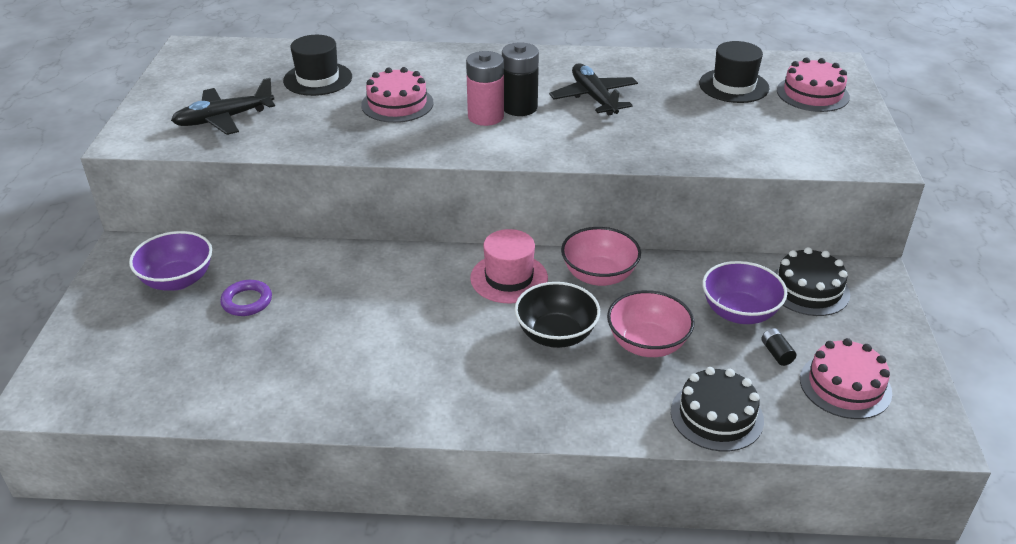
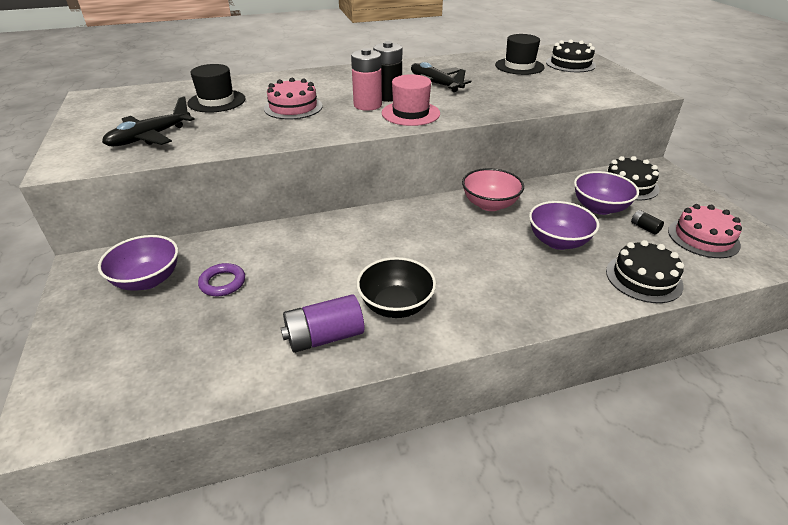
camera: 20 degrees left, 0 degrees up
(315, 386) = (324, 337): none -> purple battery
(509, 278) = (427, 219): pink hat -> pink hat (410, 113)
(556, 334) = (490, 250): black bowl -> black bowl (396, 305)
(647, 344) = (558, 241): pink bowl -> purple bowl
(812, 94) = (570, 64): pink cake -> black cake

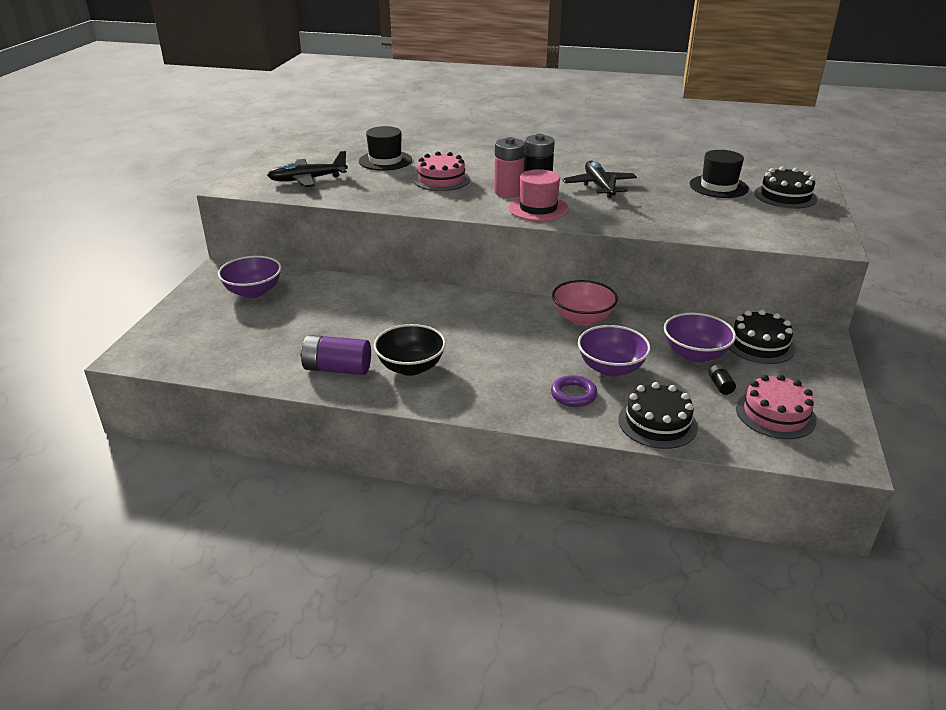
camera: 30 degrees right, 5 degrees down
(222, 283) = (301, 310): purple ring -> purple ring (573, 394)

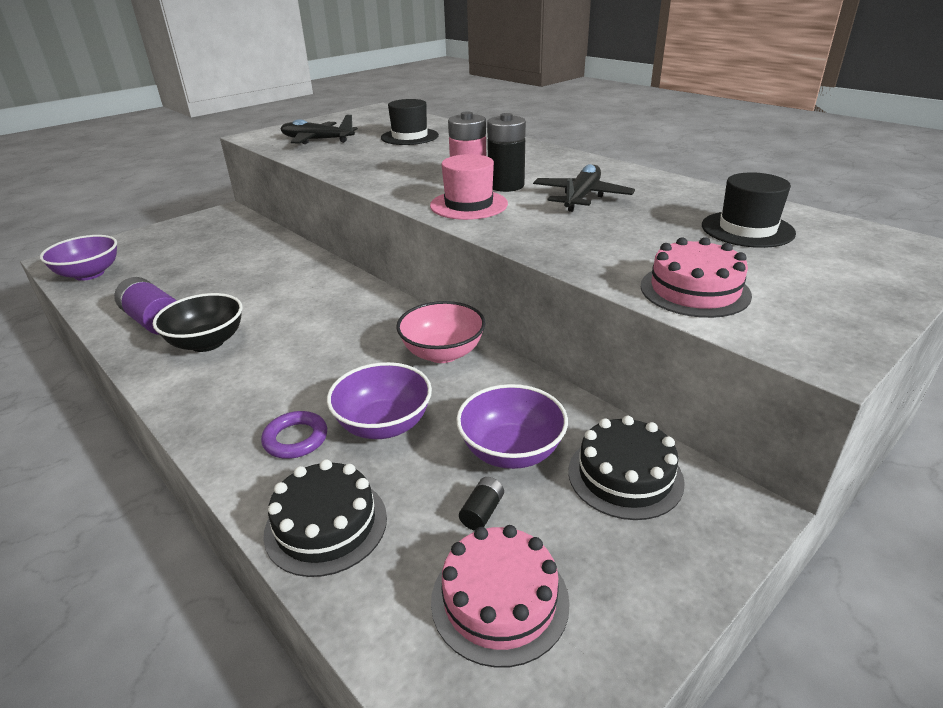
camera: 35 degrees right, 0 degrees up
(253, 292) = (214, 235): purple bowl -> purple bowl (89, 274)
(441, 179) = (426, 160): pink cake -> pink cake (694, 290)
(785, 196) = (842, 263): black cake -> none

